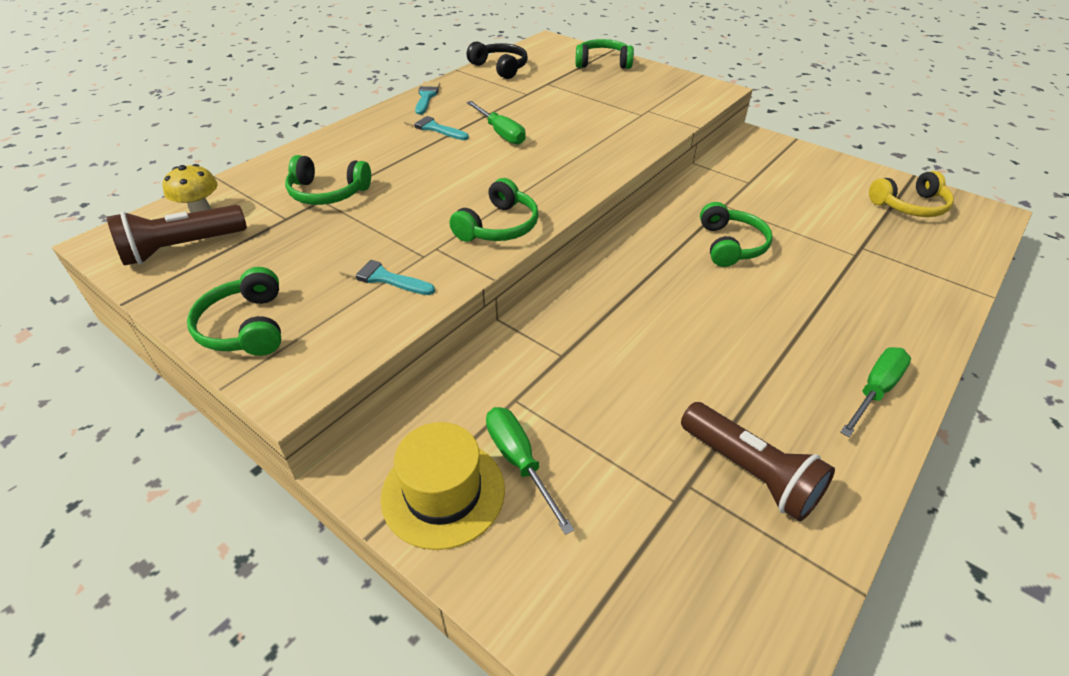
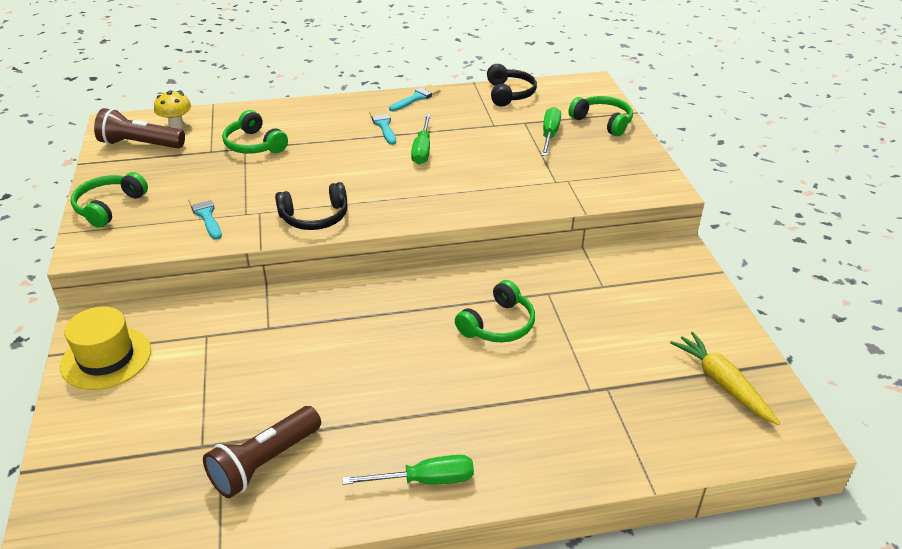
camera: 40 degrees right, 5 degrees down
(499, 226) = (315, 217): green headphones -> black headphones
(519, 462) = (159, 369): green screwdriver -> green screwdriver (549, 135)
(750, 472) = (264, 463): brown flashlight -> brown flashlight turned 45 degrees clockwise
(910, 206) = (722, 384): yellow headphones -> yellow carrot

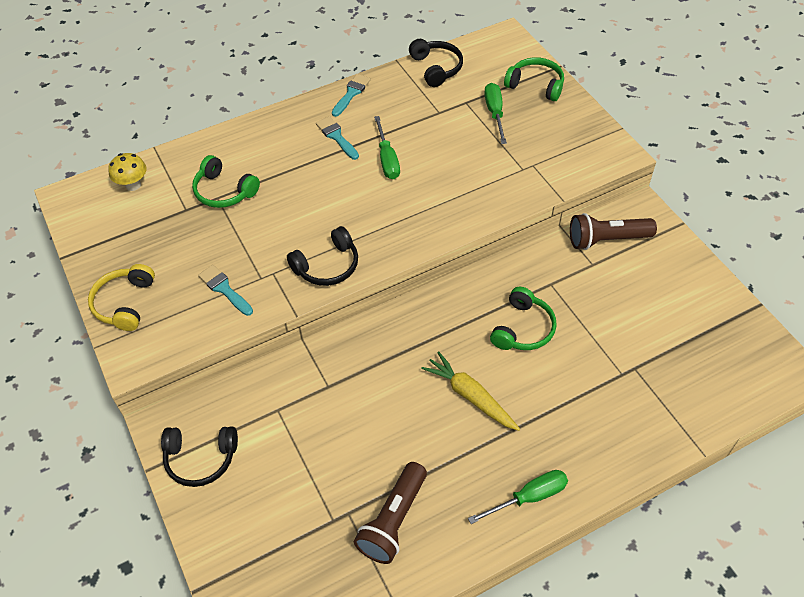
camera: 15 degrees left, 15 degrees up
(106, 358) = (200, 459): yellow hat -> black headphones
(109, 207) = (124, 303): green headphones -> yellow headphones
(140, 144) = (110, 218): brown flashlight -> brown flashlight (607, 240)
(722, 384) = (720, 338): yellow carrot -> yellow carrot (470, 396)

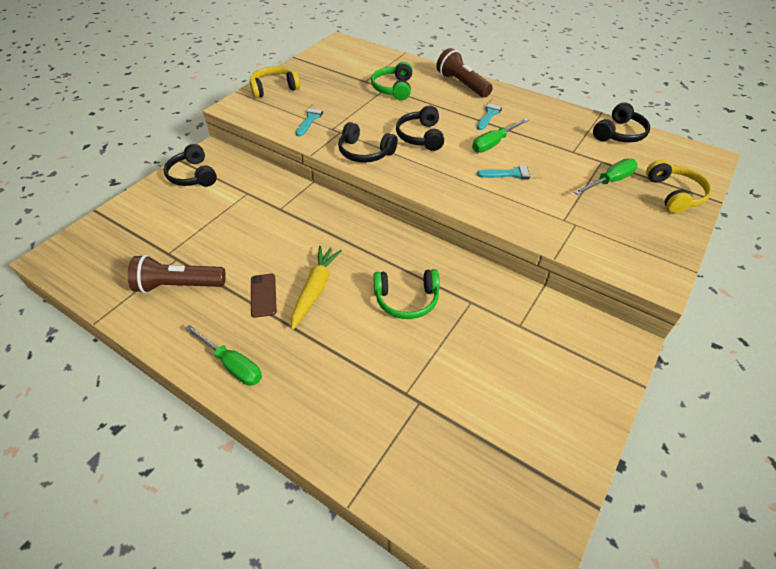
camera: 60 degrees right, 5 degrees down
(133, 185) = (368, 57): yellow mushroom -> none
(333, 208) = (420, 136): none -> black headphones
(351, 93) = (540, 105): turquoise brush -> turquoise brush (513, 174)
(453, 443) = (263, 295): none -> brown phone
(535, 85) = (674, 194): green headphones -> yellow headphones
(607, 240) = (559, 326): brown flashlight -> brown flashlight (462, 84)

